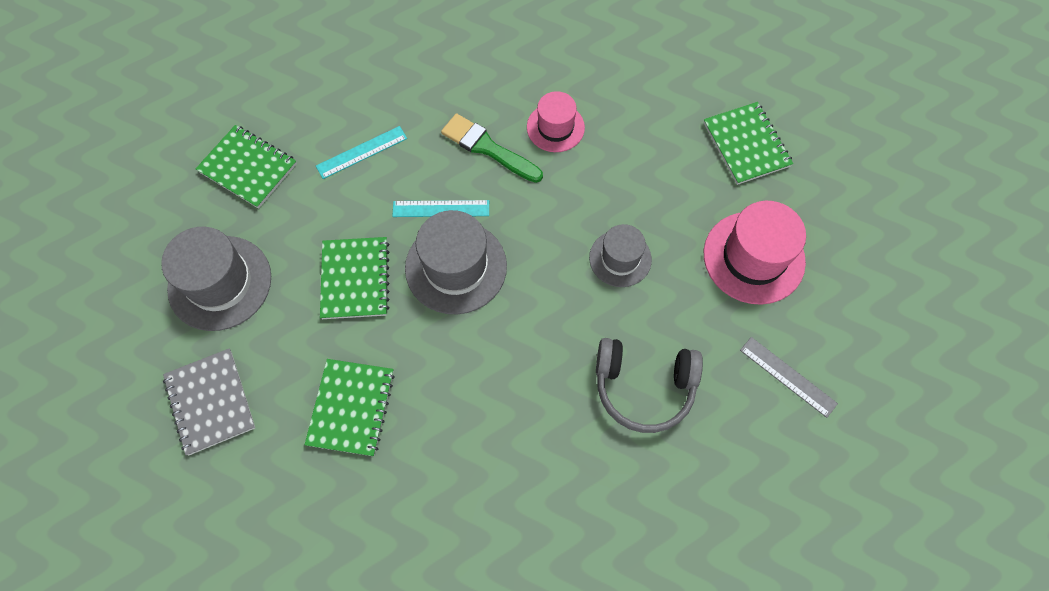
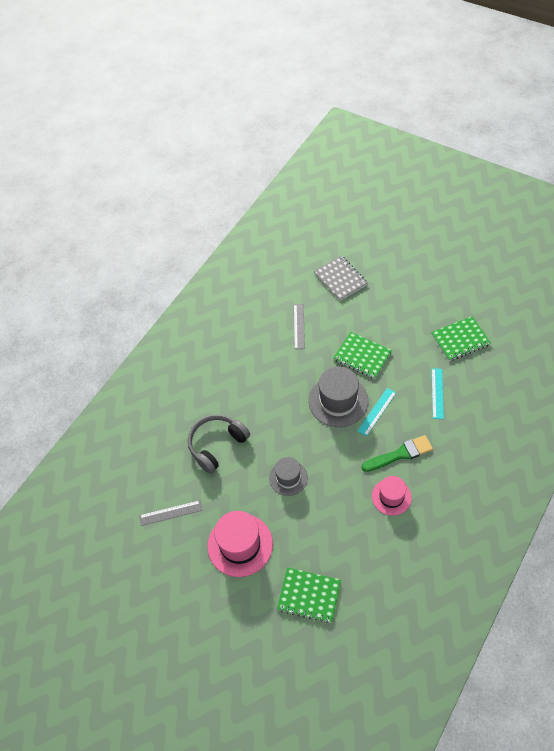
camera: 130 degrees right, 10 degrees down
(210, 402) = (340, 279): grey notebook -> grey notebook turned 45 degrees clockwise
(220, 283) = (398, 304): grey hat -> none
(351, 408) = (299, 326): green notebook -> grey ruler

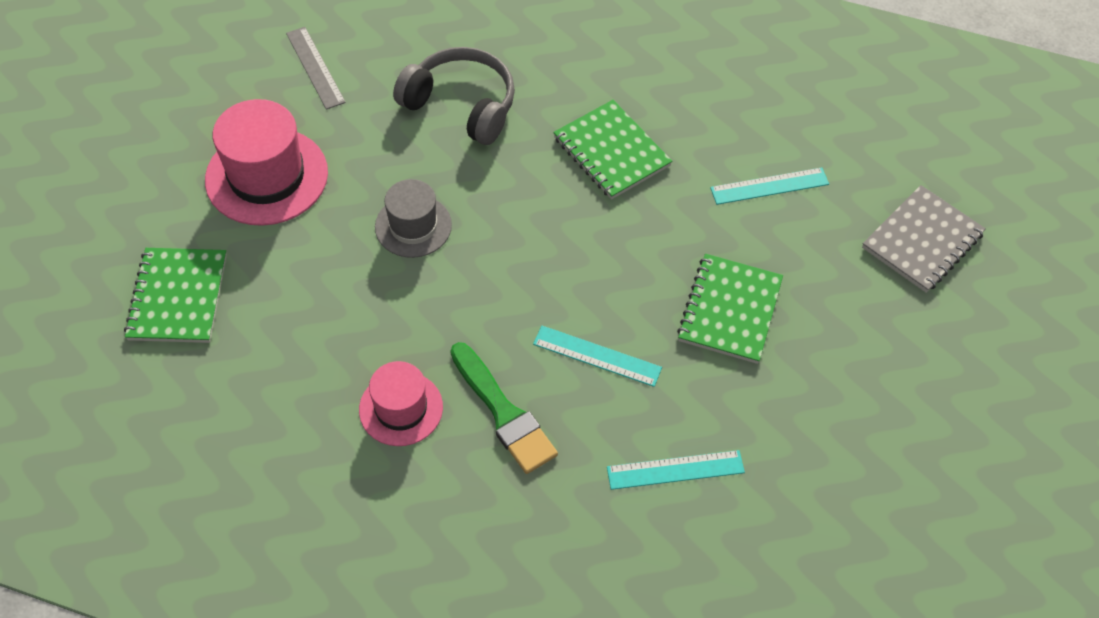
camera: 70 degrees right, 0 degrees up
(299, 326) = (769, 186): grey ruler -> turquoise ruler
(338, 401) = (606, 282): grey hat -> none
(460, 339) = (839, 505): green notebook -> green notebook (611, 152)

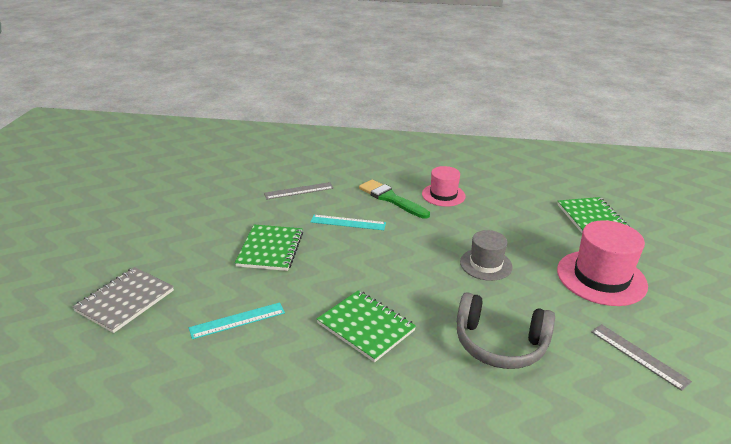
camera: 170 degrees right, 25 degrees down
(675, 469) = (299, 191): turquoise ruler -> grey ruler

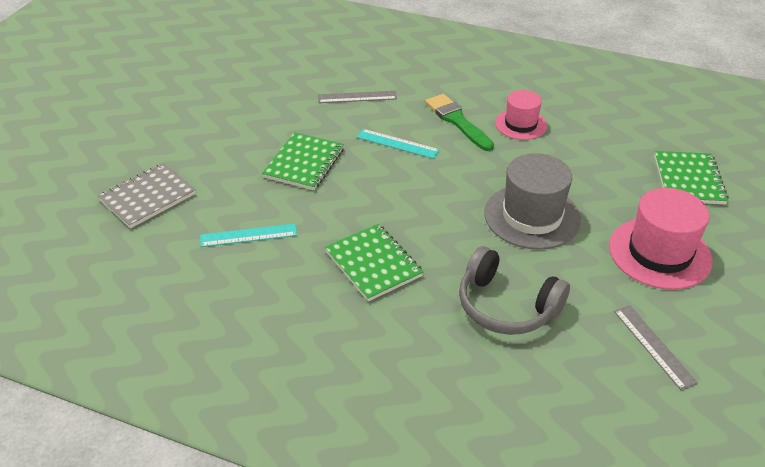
camera: 15 degrees right, 10 degrees up
(486, 264) = (532, 216): grey hat -> grey hat, size x1.63

